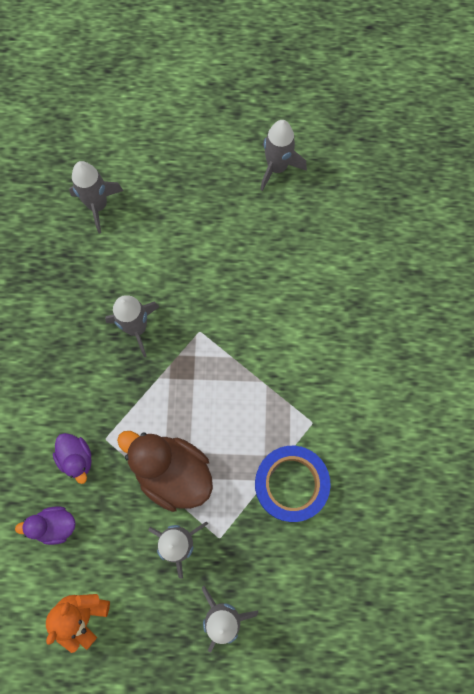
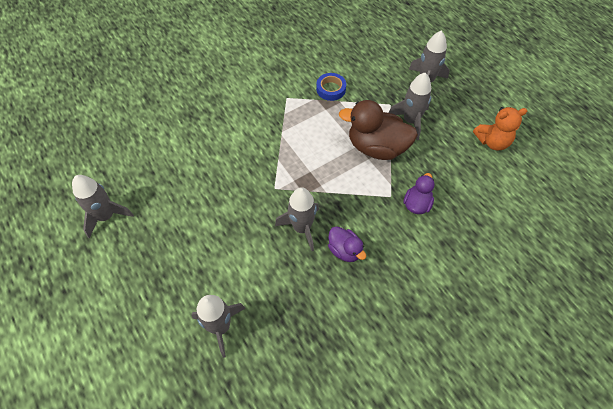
camera: 125 degrees left, 15 degrees down
(55, 525) = (464, 188): purple duck -> purple duck (345, 250)
(172, 472) = (376, 147): brown duck -> brown duck turned 105 degrees clockwise
(291, 484) = (331, 89): blue tape -> blue tape, size x0.58

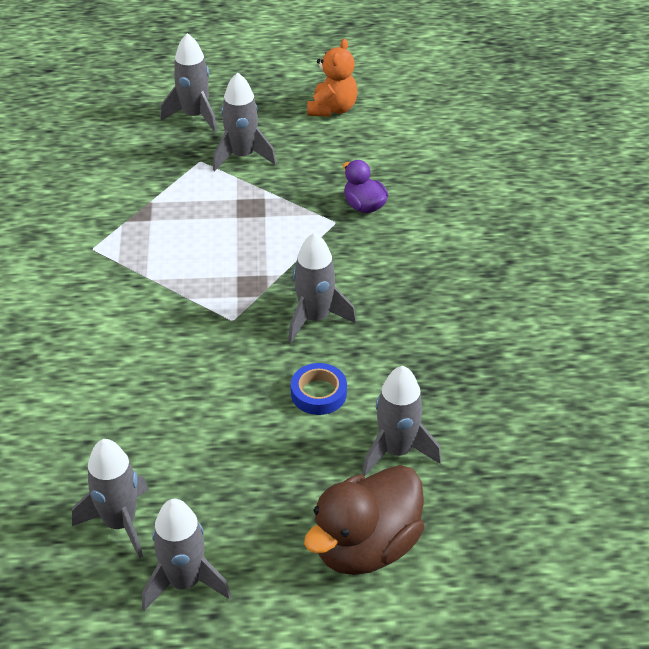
camera: 60 degrees left, 15 degrees down
(80, 266) = (184, 582): none -> grey rocket
(331, 89) = (121, 201): blue tape -> blue tape (318, 393)
(345, 250) = (377, 293): purple duck -> none
(376, 147) = (254, 202): brown duck -> brown duck (366, 546)

